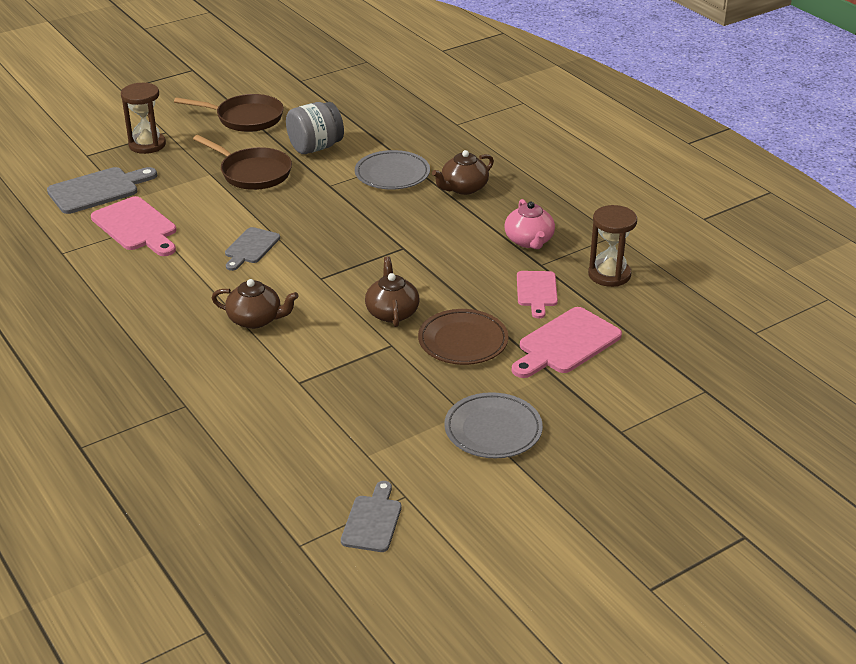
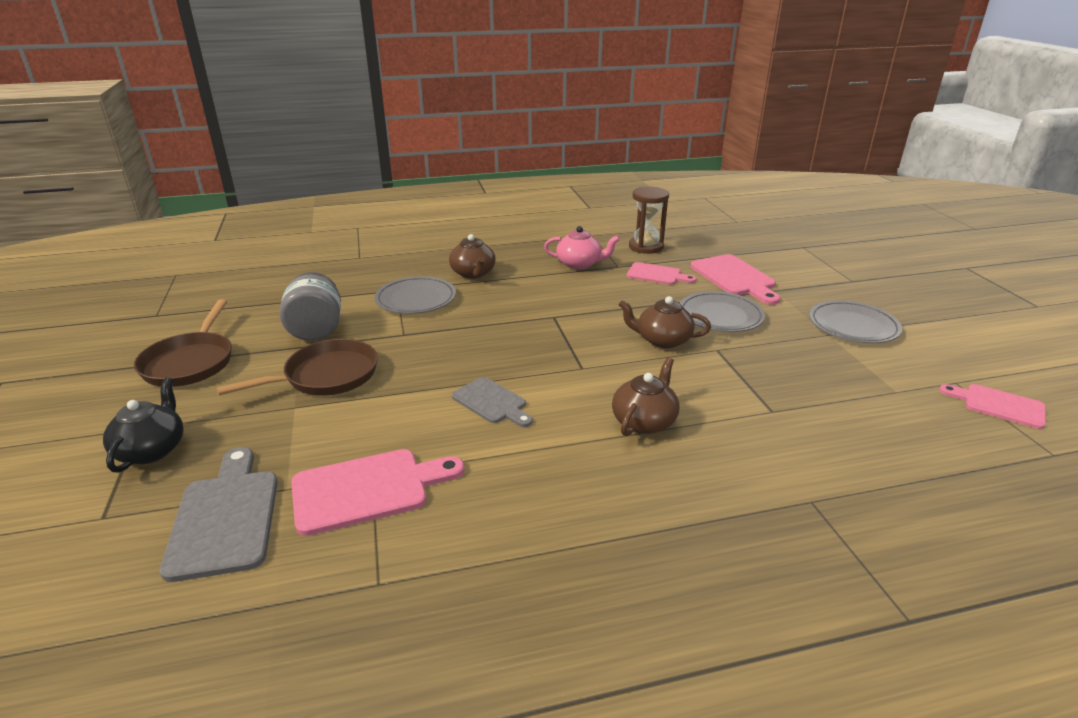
camera: 70 degrees left, 5 degrees down
(147, 145) = (152, 449): brown hourglass -> black teapot
(245, 118) = (190, 362): brown pan -> brown pan turned 150 degrees clockwise
(372, 521) = (998, 405): grey cutting board -> pink cutting board
(463, 341) = (720, 316): brown plate -> grey plate

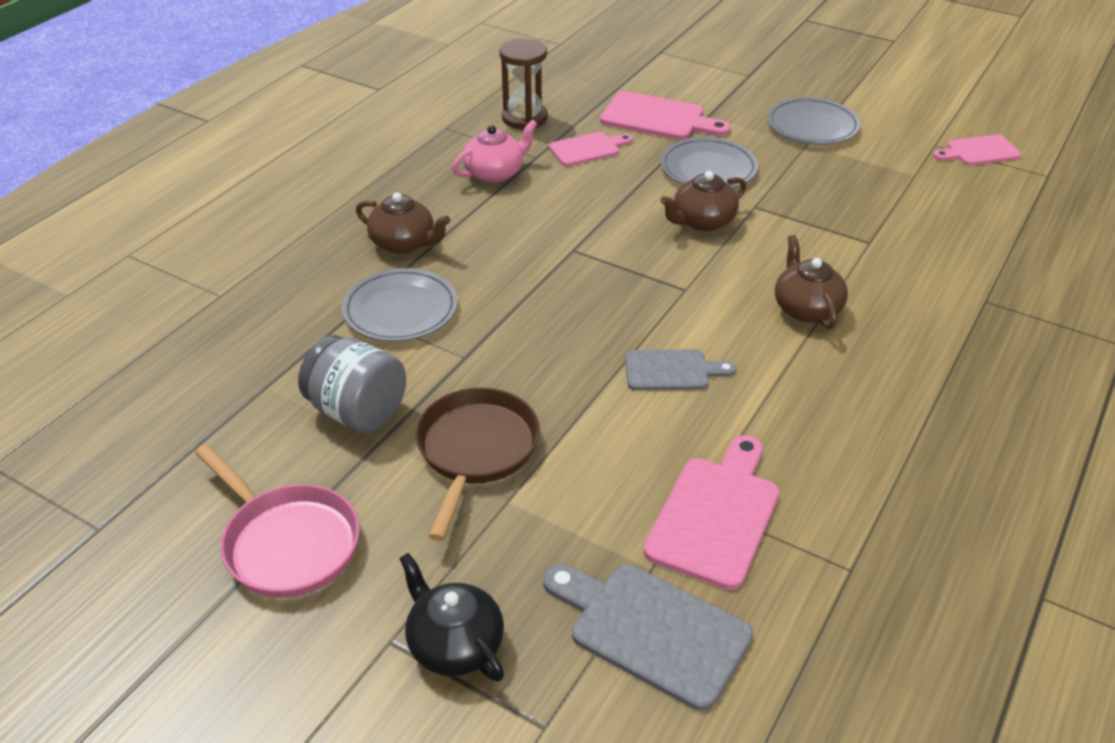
camera: 45 degrees left, 10 degrees up
(190, 362) = (287, 542): brown pan -> pink pan

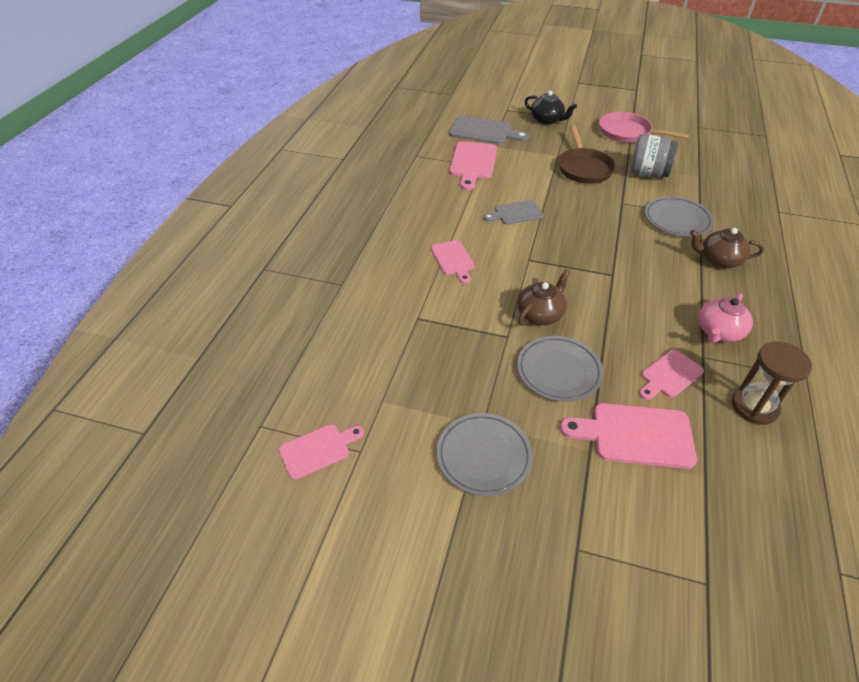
camera: 165 degrees right, 5 degrees up
(806, 308) = (453, 260): brown teapot -> pink cutting board

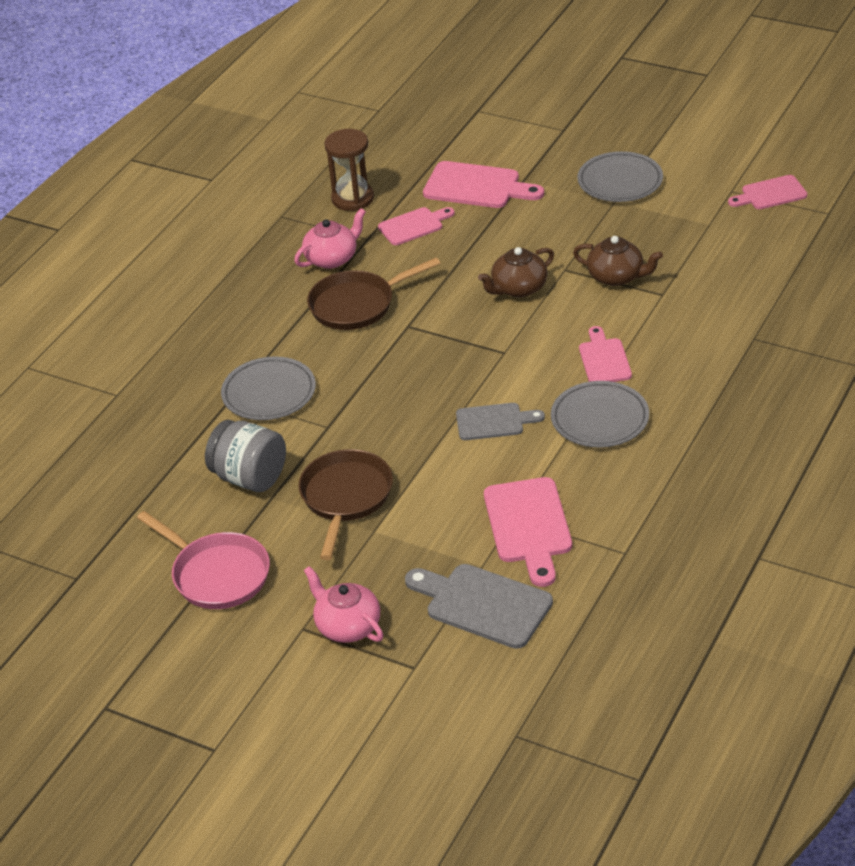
camera: 165 degrees left, 5 degrees down
(472, 163) = (528, 526): pink cutting board -> pink cutting board turned 150 degrees clockwise
(547, 120) = (347, 626): black teapot -> pink teapot
(558, 371) = (523, 236): grey plate -> grey plate (600, 419)
(664, 289) = (357, 305): none -> brown pan
(719, 260) = (262, 334): brown teapot -> brown teapot (616, 277)

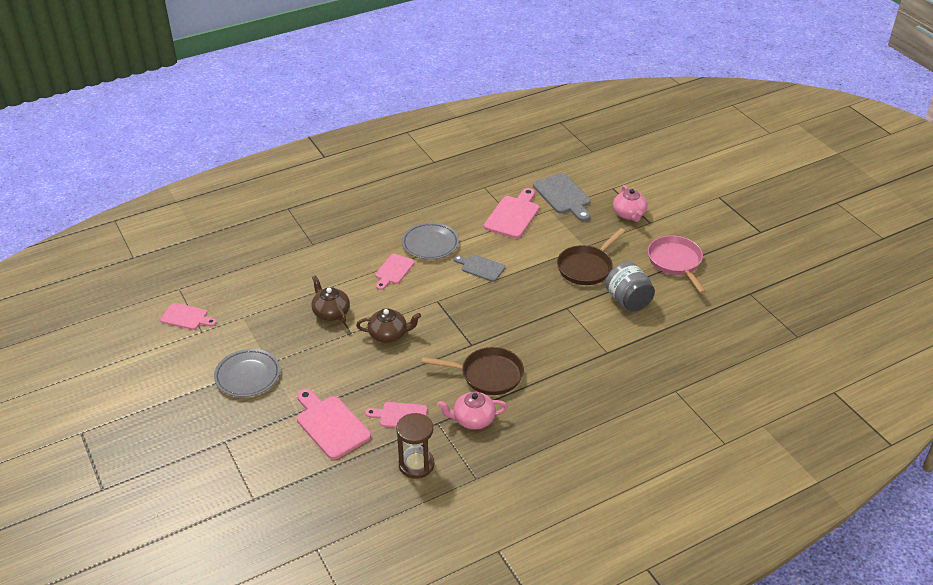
camera: 150 degrees left, 0 degrees up
(269, 393) = (584, 344): grey plate -> none

